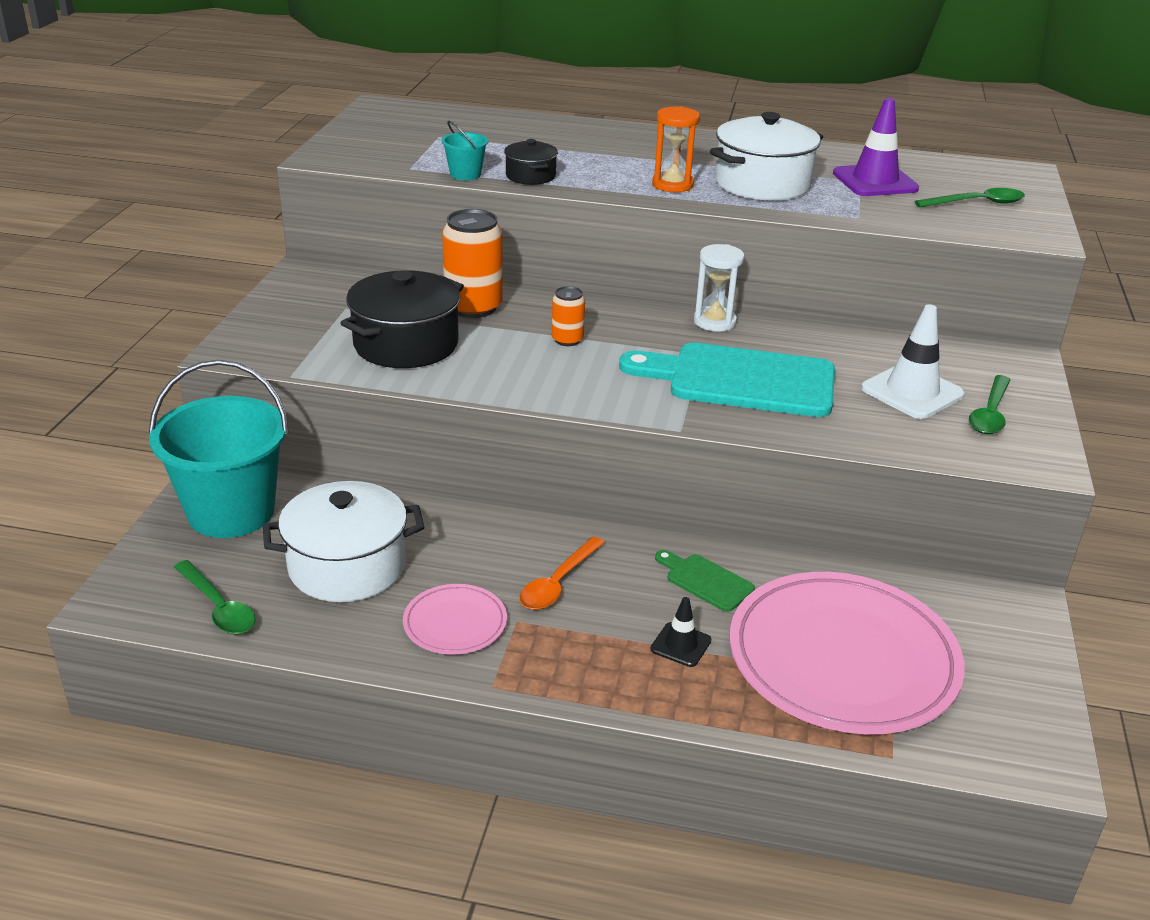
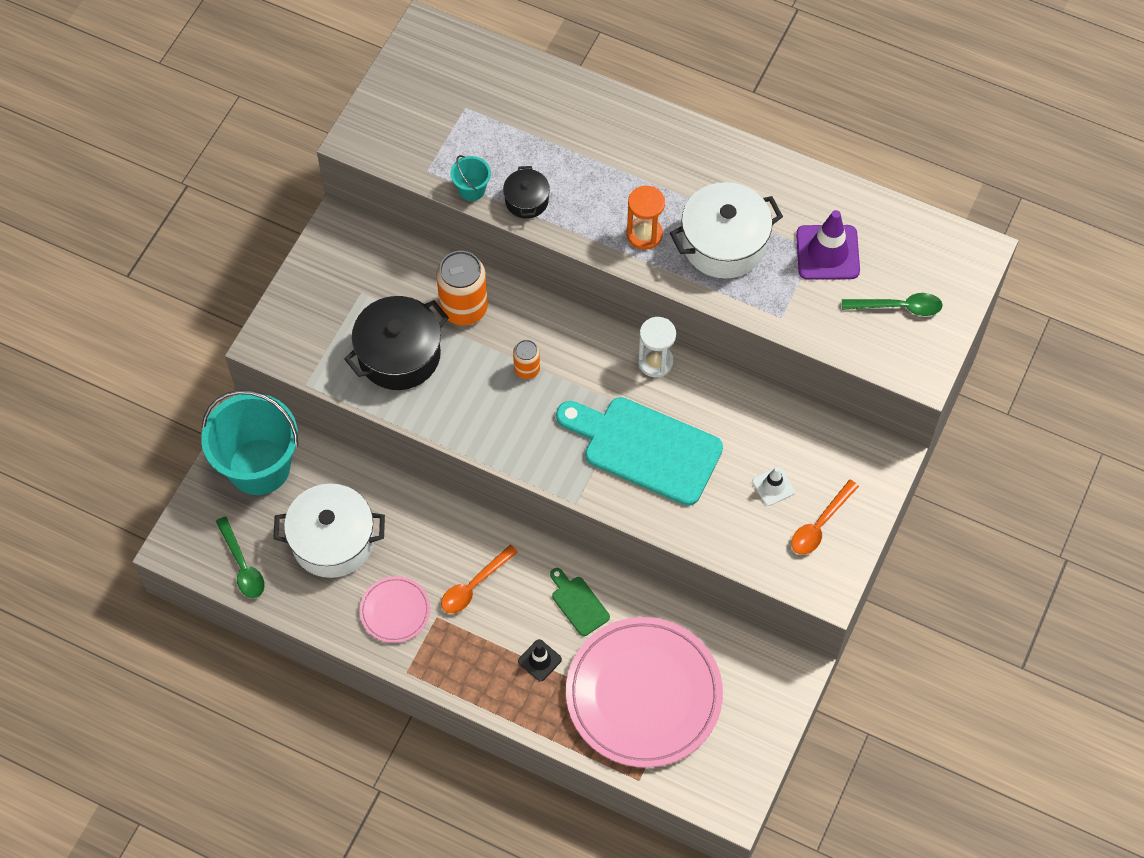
camera: 15 degrees right, 30 degrees up
(912, 392) = (773, 486): white traffic cone -> white traffic cone, size x0.55
(990, 413) = (820, 524): green spoon -> orange spoon

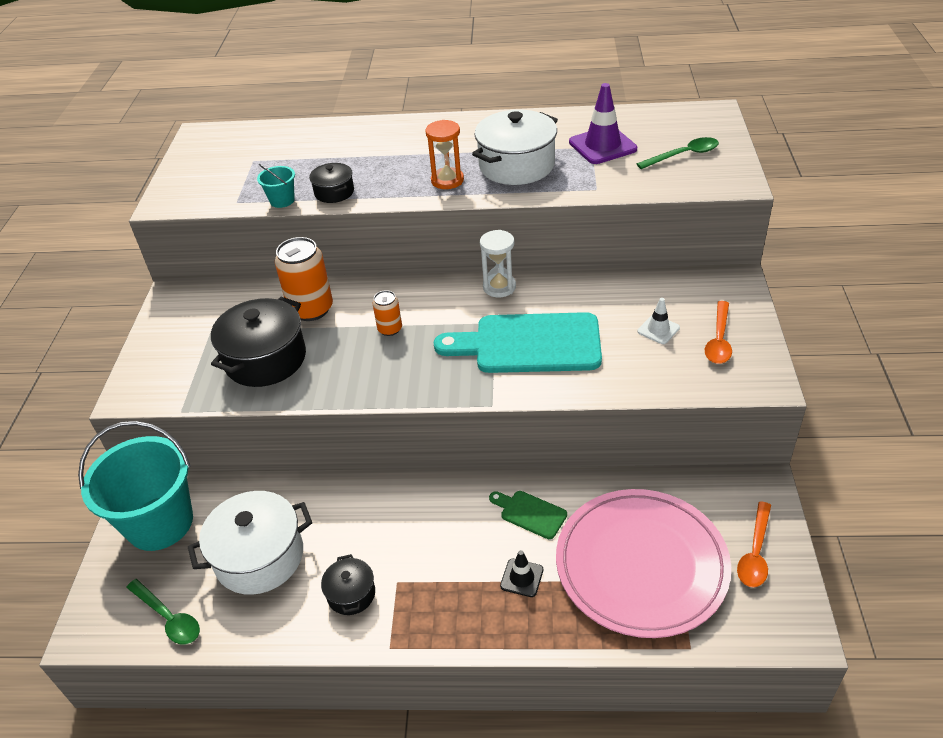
camera: 20 degrees left, 20 degrees down
(395, 611) = (351, 594): pink plate -> black pot
(474, 585) = (421, 539): orange spoon -> orange spoon (755, 553)

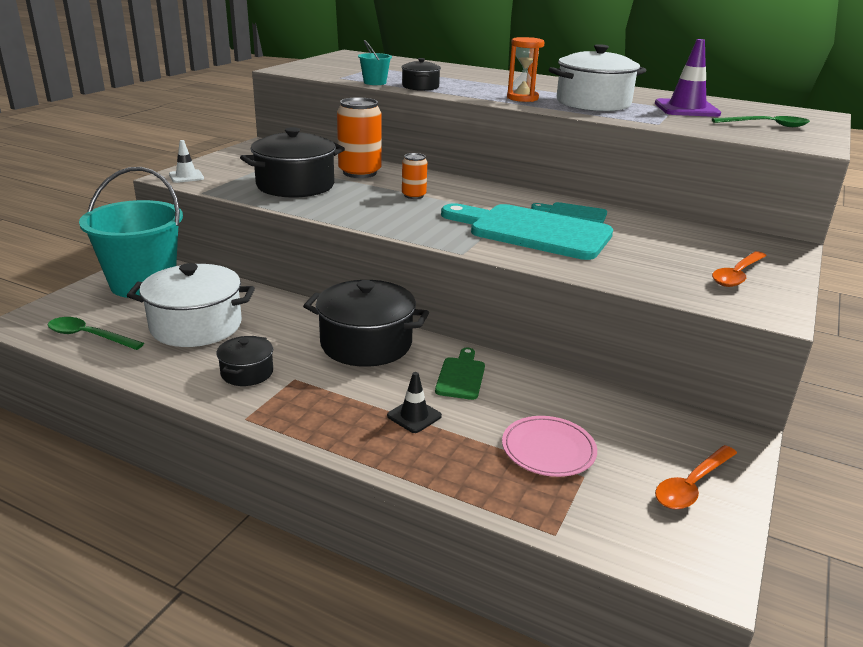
camera: 20 degrees right, 15 degrees down
(168, 618) = (89, 336): green spoon -> green spoon turned 135 degrees clockwise
(428, 510) = (366, 344): none -> black pot
(499, 287) = (534, 198): white hourglass -> none
(530, 513) = (461, 376): green cutting board -> green cutting board turned 45 degrees clockwise
(546, 299) = (573, 213): none -> turquoise cutting board
(641, 565) = (548, 449): pink plate -> pink plate, size x0.46
(658, 329) = (673, 254): white traffic cone -> white traffic cone (186, 176)

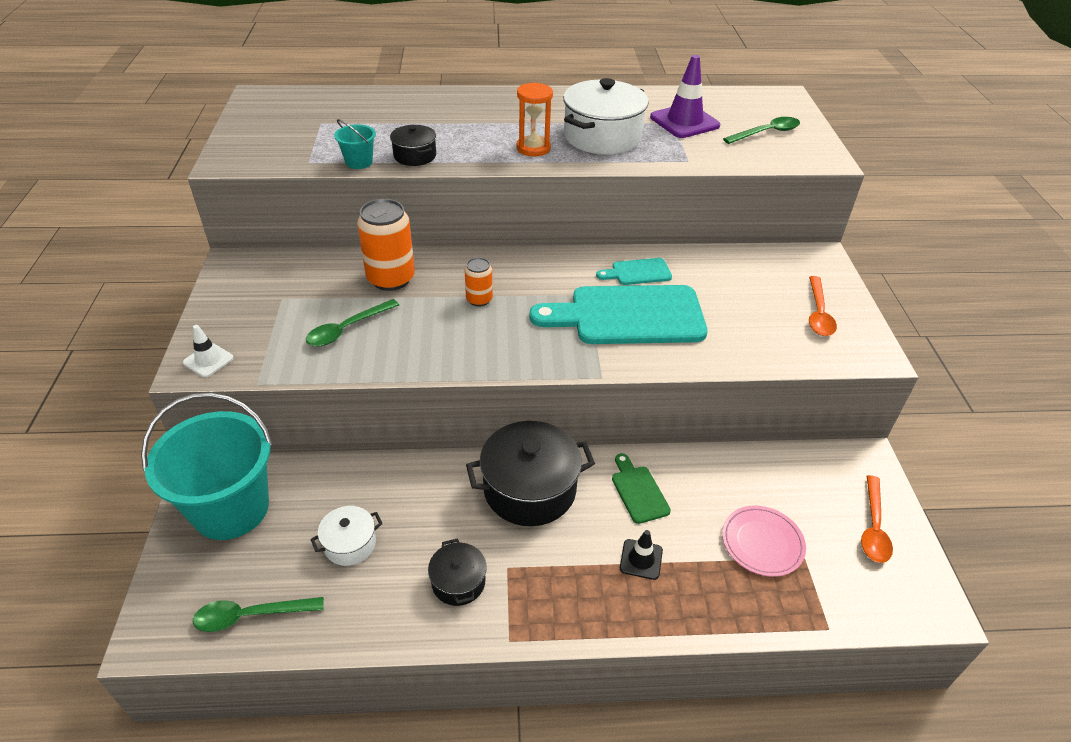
camera: 30 degrees left, 15 degrees up
(196, 326) = (350, 544): white pot -> white pot, size x0.52
(295, 185) = (347, 329): black pot -> green spoon

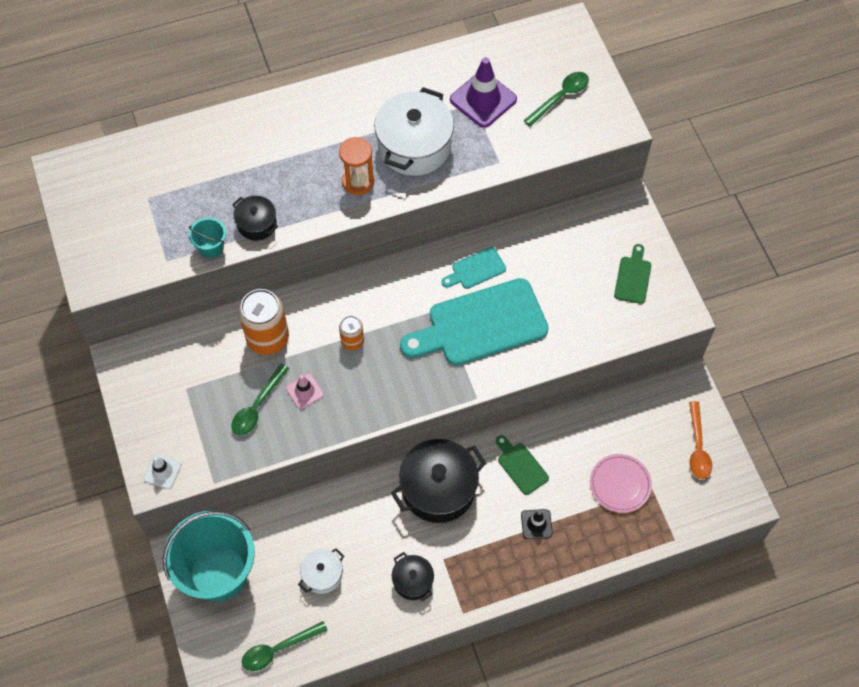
camera: 15 degrees left, 20 degrees up
(406, 328) = (304, 391): none -> pink traffic cone
(818, 313) = (633, 277): orange spoon -> green cutting board

